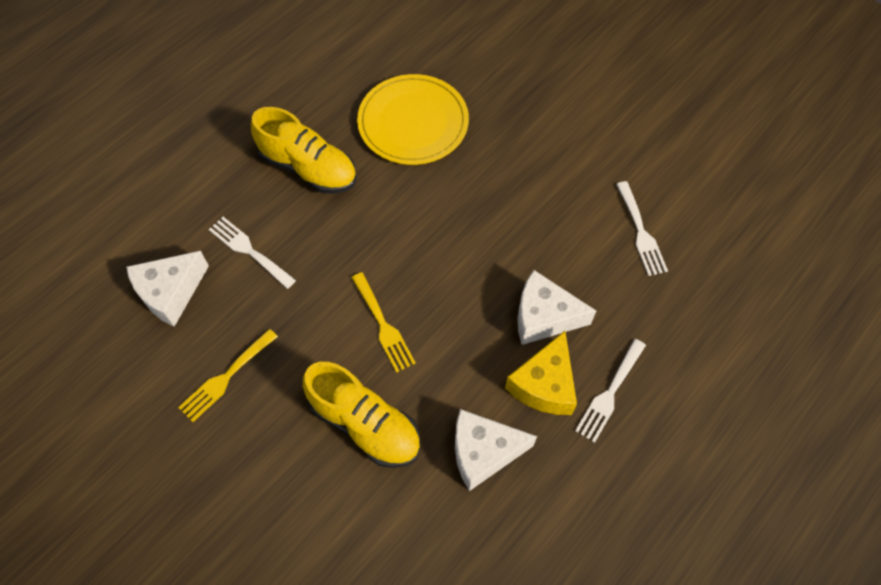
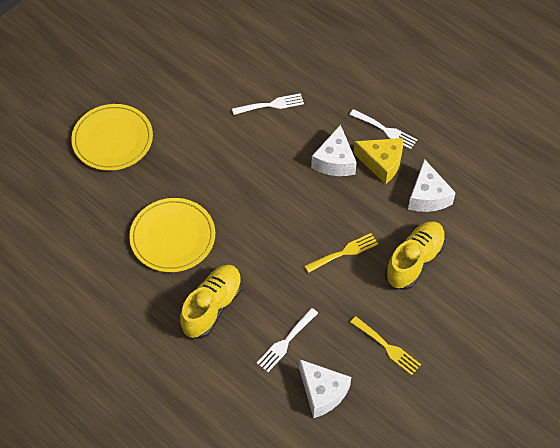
camera: 90 degrees left, 5 degrees down
(562, 53) = (112, 139): none -> yellow plate

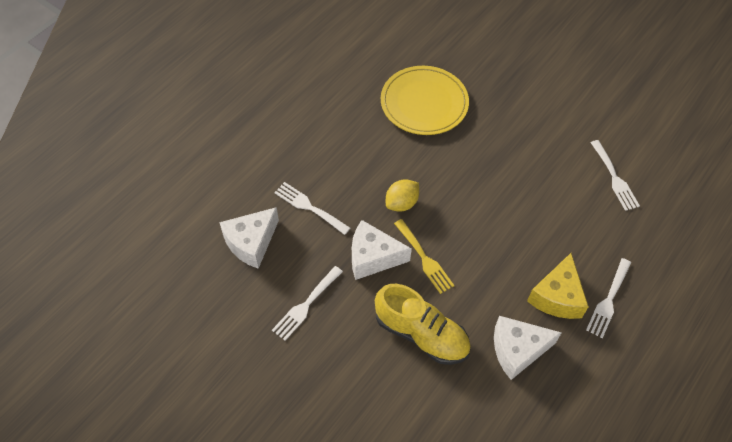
camera: 85 degrees right, 0 degrees up
(112, 139) = (533, 45): yellow plate -> none
(212, 307) = (346, 141): yellow shoe -> none
(286, 265) = (401, 203): none -> yellow lemon
(335, 161) = (549, 245): white cheese -> white cheese (372, 257)
(387, 347) = (306, 305): yellow fork -> white fork

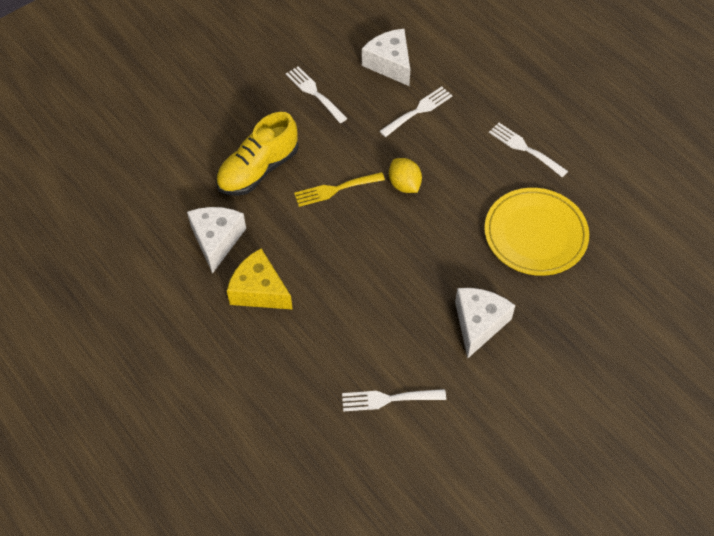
camera: 105 degrees right, 0 degrees up
(372, 257) = (349, 149): white cheese -> white cheese (479, 323)
(608, 300) = (240, 336): white fork -> white fork (524, 148)

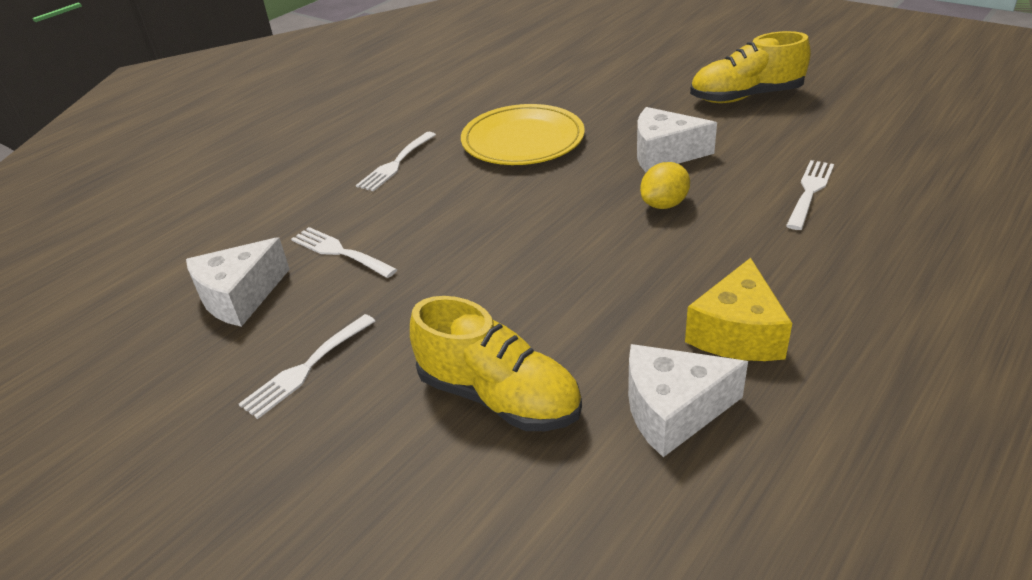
camera: 100 degrees left, 20 degrees down
(335, 189) = (511, 299): yellow fork -> none
(388, 399) = (810, 191): white fork -> white fork turned 135 degrees counterclockwise
(404, 185) = (481, 239): yellow lemon -> yellow lemon (664, 204)
(562, 425) = (746, 97): none -> yellow shoe

